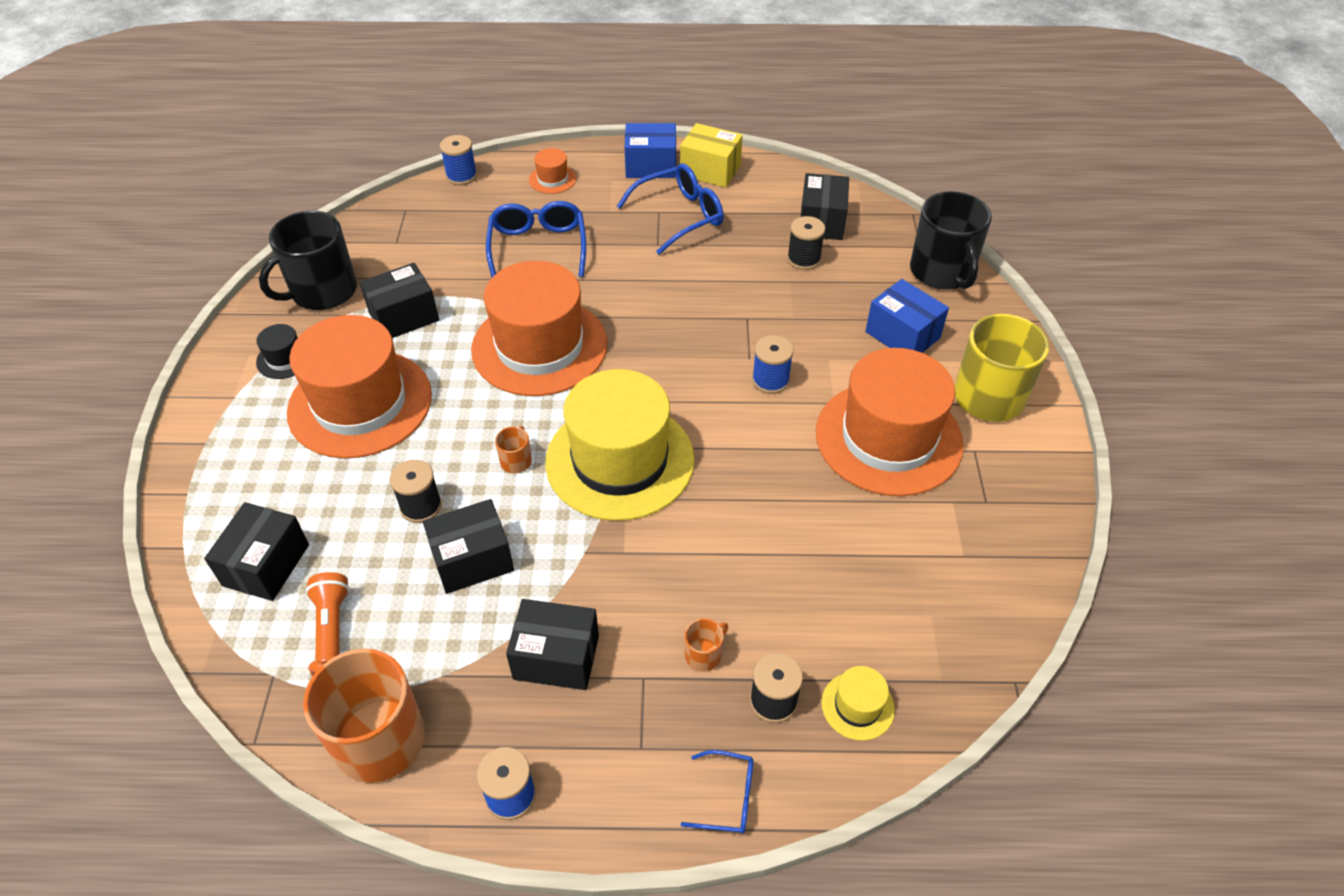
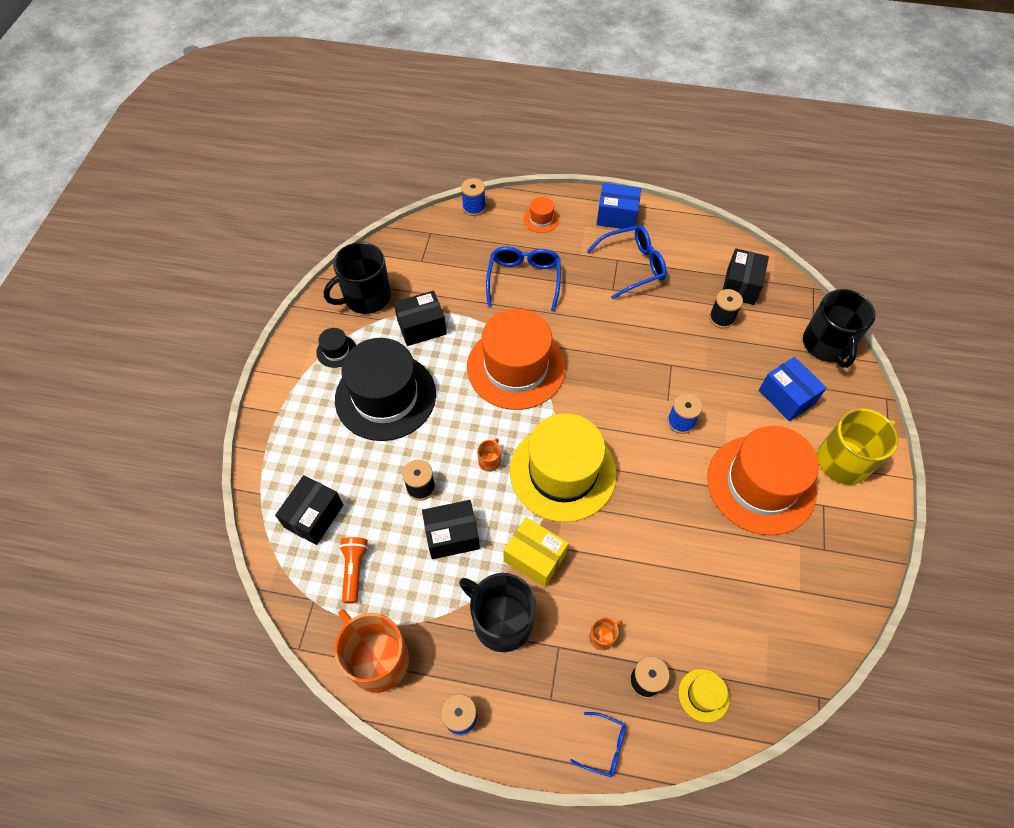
camera: 10 degrees right, 10 degrees up
(360, 403) = (385, 396): orange hat -> black hat
(556, 657) = (501, 621): black box -> black mug
(710, 170) = (661, 226): yellow box -> yellow box (535, 557)

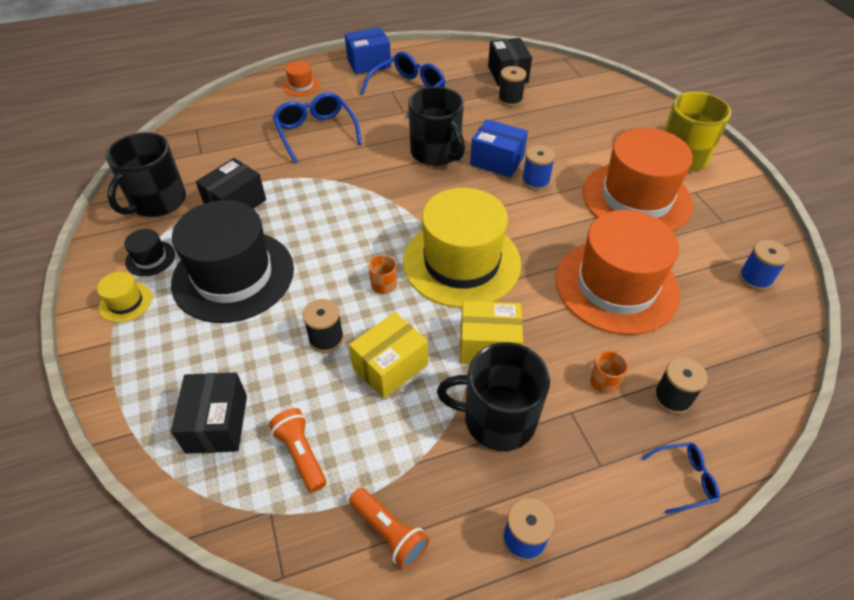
camera: 30 degrees left, 10 degrees down
(378, 659) = (389, 532): orange mug -> orange flashlight
(452, 536) = (390, 366): black box -> yellow box
(474, 207) = (229, 97): blue spool -> blue spool (755, 278)
(516, 367) = (355, 199): orange hat -> orange hat (616, 286)
(703, 695) = (730, 382): yellow hat -> yellow hat (126, 302)
(786, 397) = (604, 132): blue box -> blue box (497, 161)
(826, 345) = (604, 88): black mug -> black mug (436, 152)

